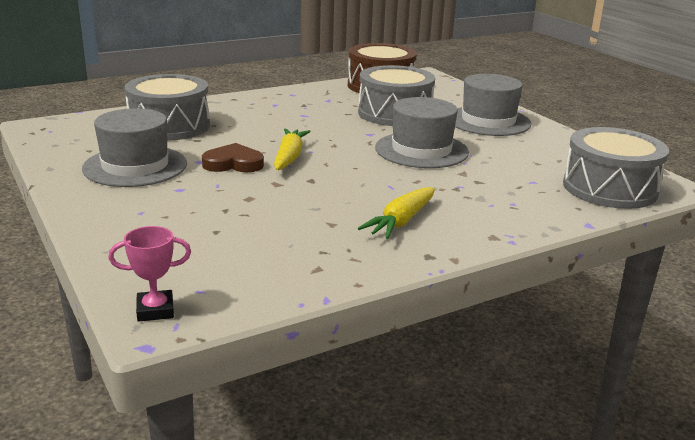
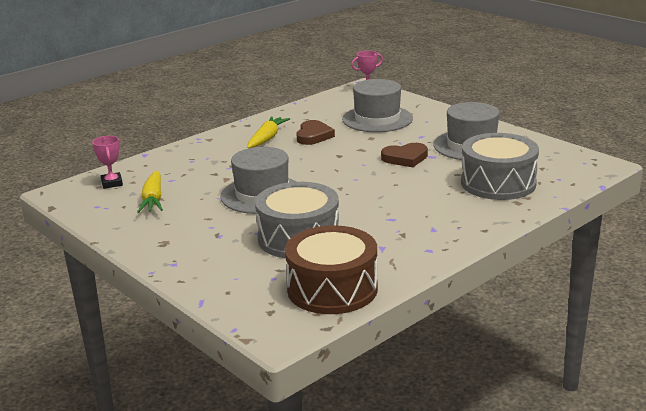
camera: 170 degrees right, 0 degrees up
(289, 157) = (368, 170): yellow carrot -> yellow carrot (153, 200)
(329, 214) = (313, 136): none -> brown heart
(488, 121) = (195, 244): grey hat -> grey hat (377, 119)
(609, 188) = (112, 183): grey drum -> pink trophy

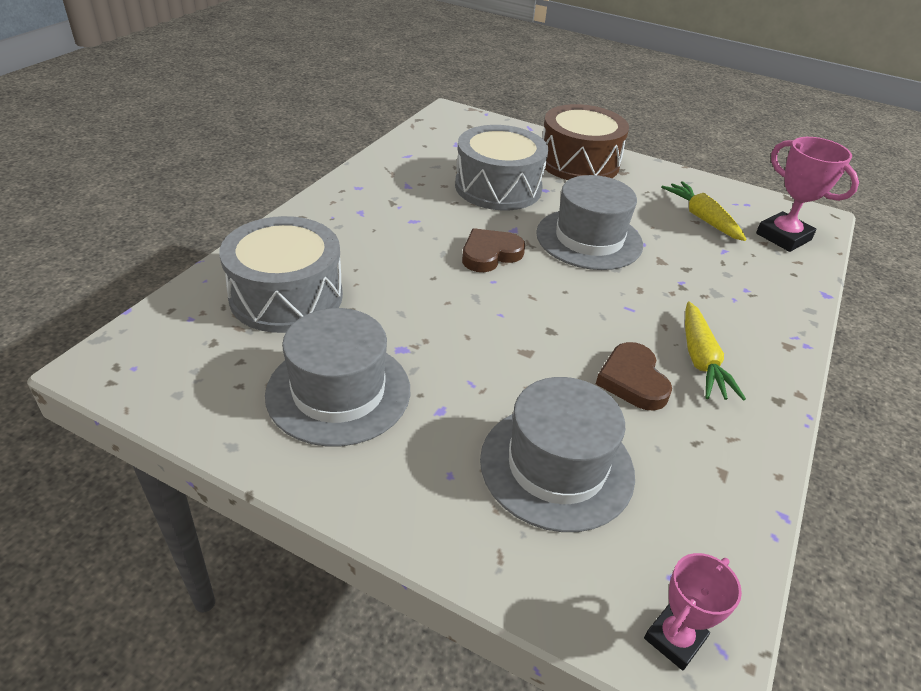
camera: 155 degrees right, 15 degrees up
(112, 183) = (783, 237): pink trophy -> pink trophy, size x1.59
(332, 289) = (432, 145): brown drum -> brown drum (578, 162)
(405, 158) = (443, 337): brown heart -> brown heart (490, 254)

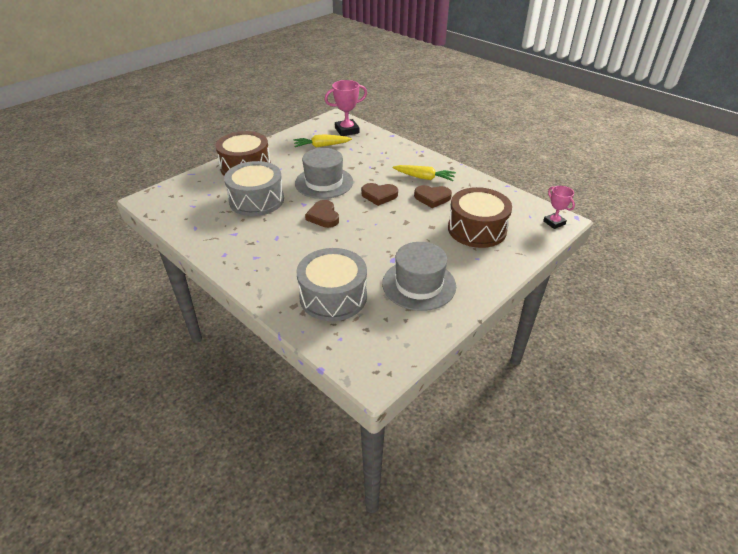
camera: 70 degrees left, 0 degrees up
(557, 466) = (477, 229): grey hat -> brown drum
(592, 306) = (379, 195): none -> brown heart

